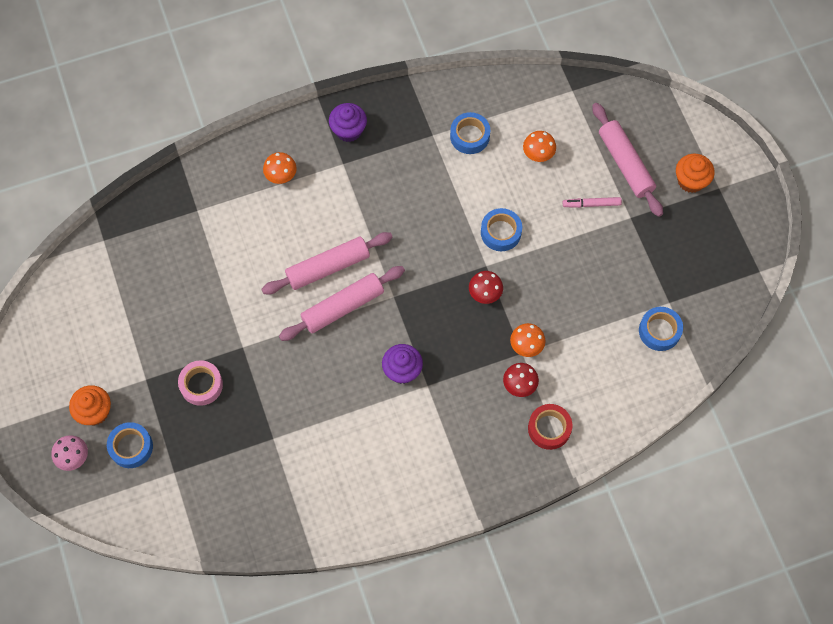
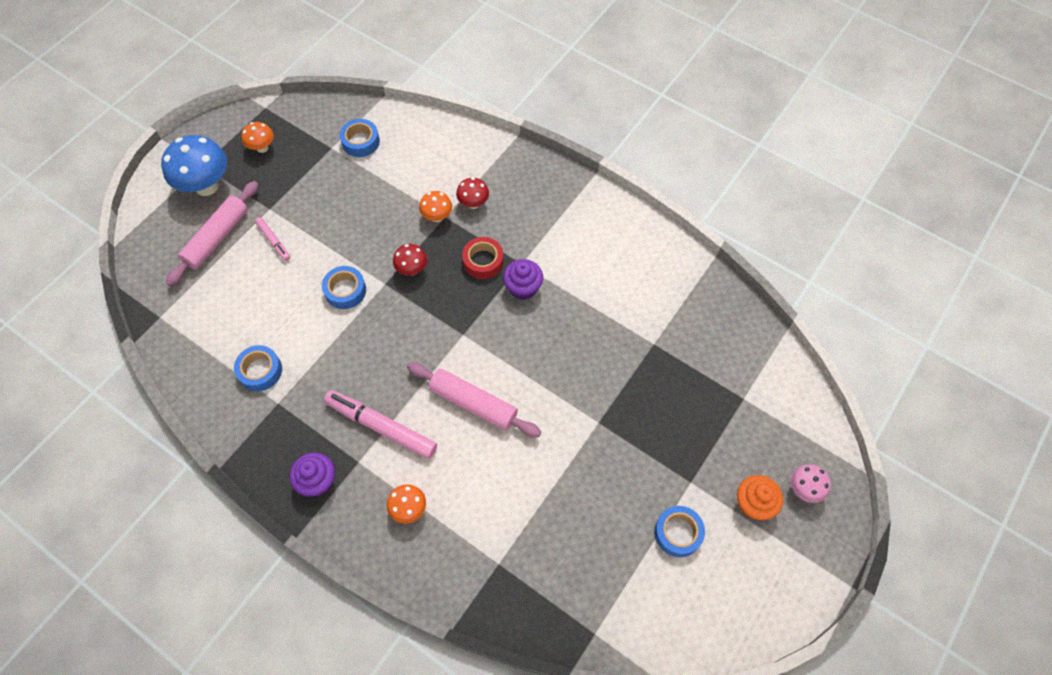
camera: 125 degrees left, 5 degrees down
(131, 447) = (754, 448): blue tape -> blue tape (678, 533)
(201, 385) = (657, 431): pink tape -> none
(343, 307) = (501, 367): pink rolling pin -> none
(358, 193) = (381, 427): none -> pink marker
(538, 155) = (247, 306): orange mushroom -> orange mushroom (262, 148)
(549, 428) = (493, 167): red tape -> red tape (483, 261)
(691, 181) = (206, 186): orange cupcake -> blue mushroom

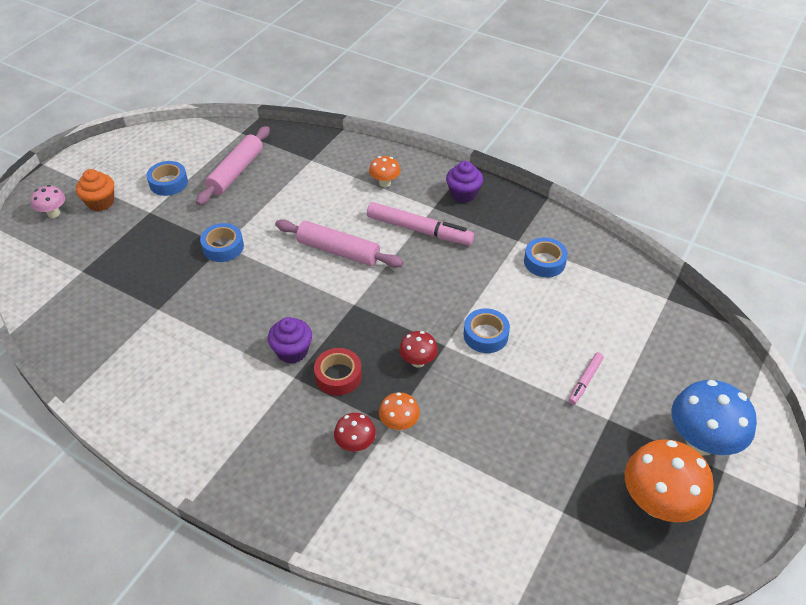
camera: 175 degrees right, 15 degrees down
(217, 238) = (652, 379): pink rolling pin -> pink rolling pin (236, 172)
(262, 148) = (657, 503): orange mushroom -> orange mushroom, size x1.91
(274, 241) = (585, 381): pink marker -> pink marker turned 105 degrees counterclockwise
(360, 142) = (524, 524): blue tape -> blue tape (223, 247)

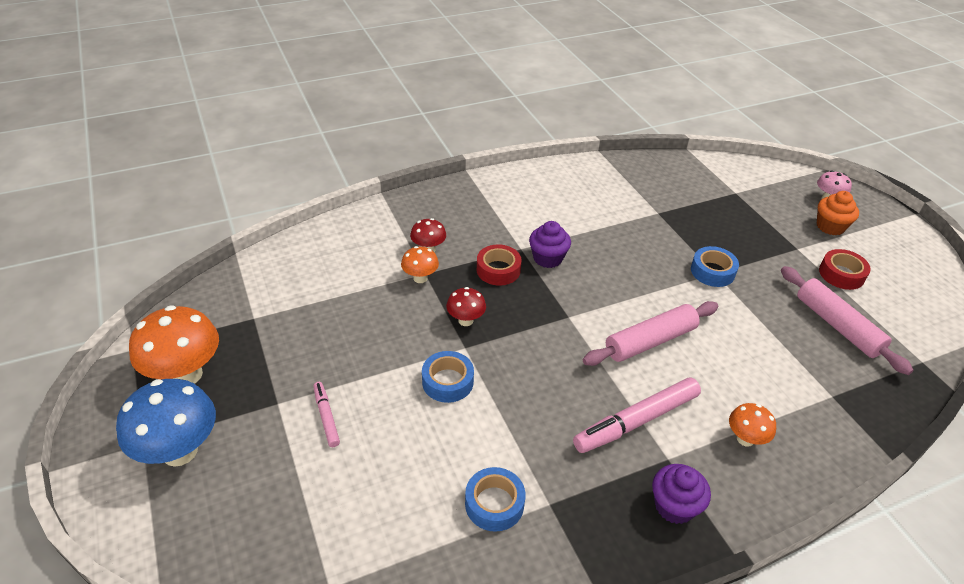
camera: 125 degrees right, 5 degrees down
(168, 183) = (841, 274): blue tape -> red tape

